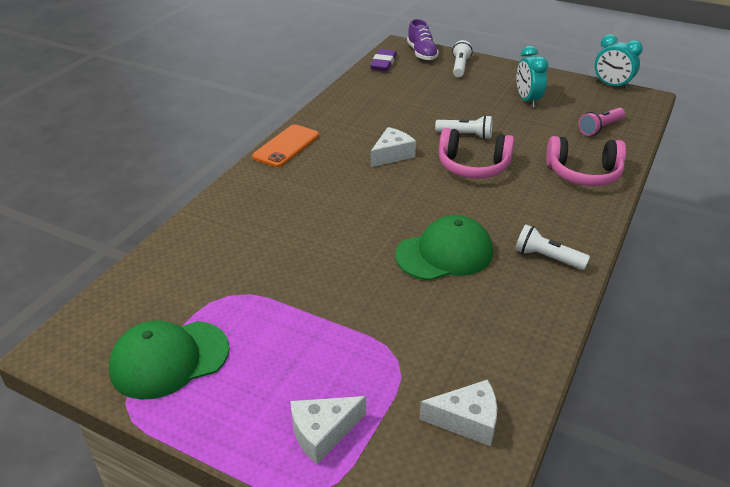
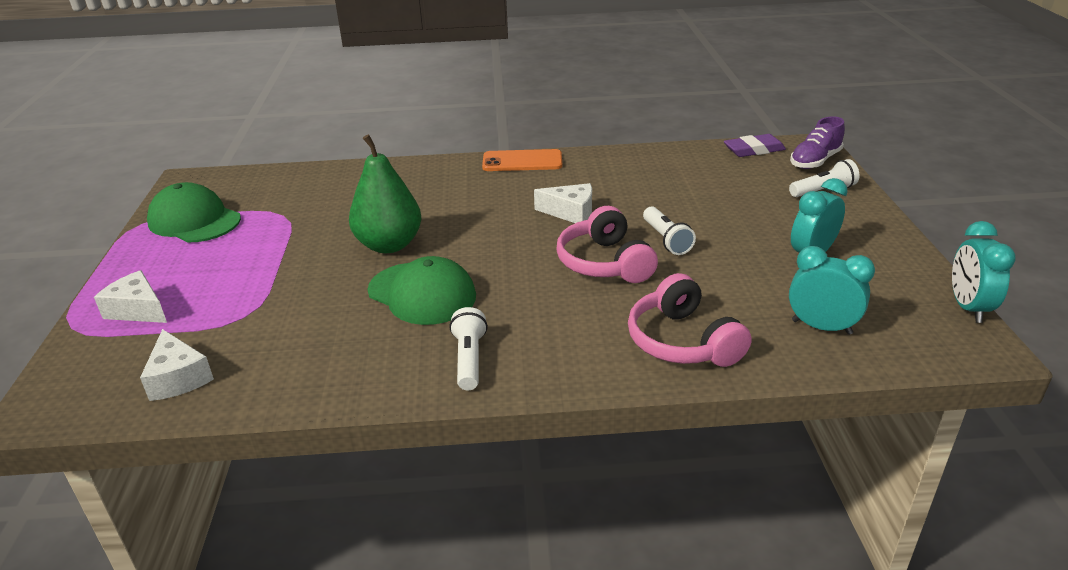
camera: 60 degrees right, 5 degrees down
(353, 249) = (389, 245): none -> green pear
(600, 128) = (821, 327): pink flashlight -> turquoise clock

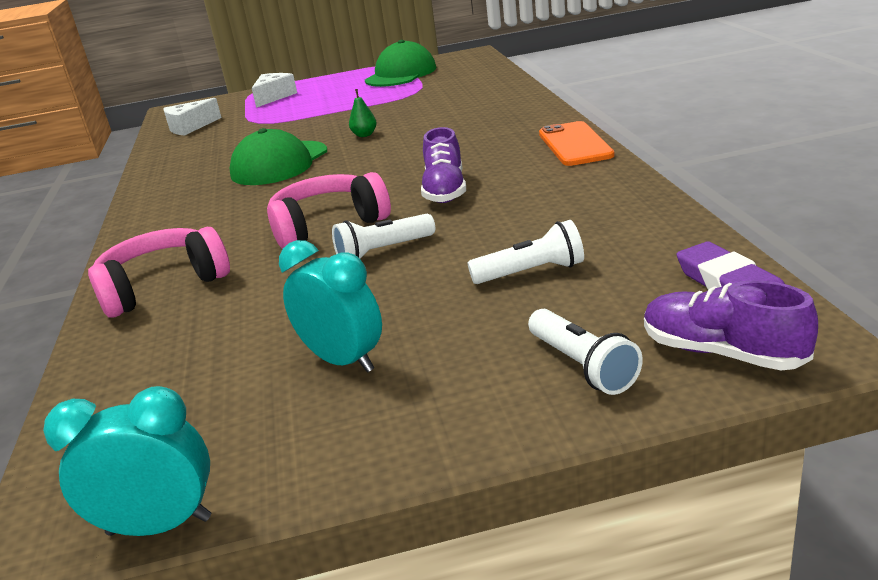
camera: 85 degrees right, 5 degrees down
(389, 245) = (364, 135): green pear -> green pear, size x0.40
(469, 359) = (174, 200): white flashlight -> white flashlight (531, 272)
(570, 212) = (445, 190): white cheese -> purple shoe
(821, 327) = (157, 374): turquoise clock -> none

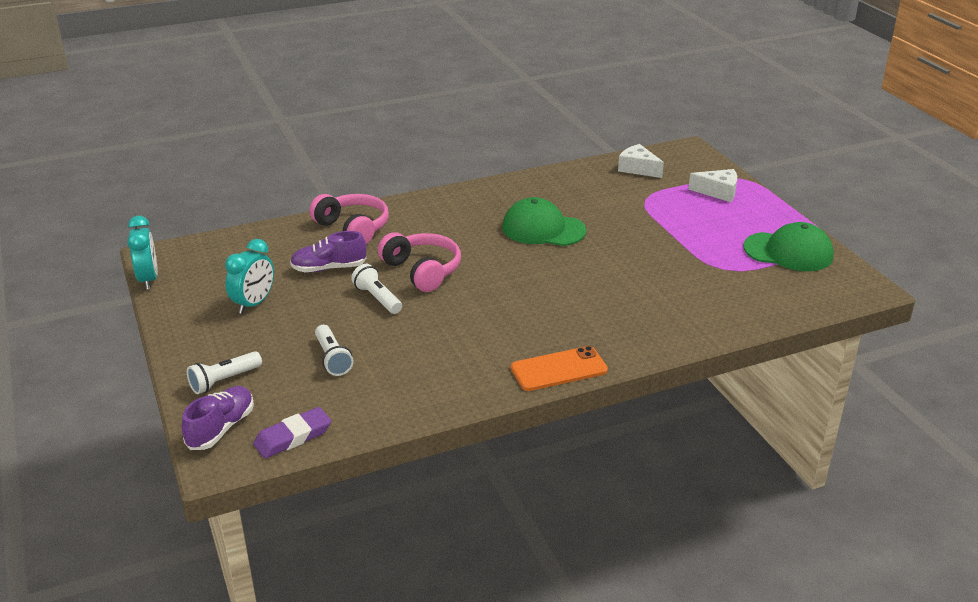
camera: 75 degrees right, 5 degrees up
(364, 135) = (603, 258): green pear -> none
(445, 190) = (472, 312): purple shoe -> purple shoe (329, 268)

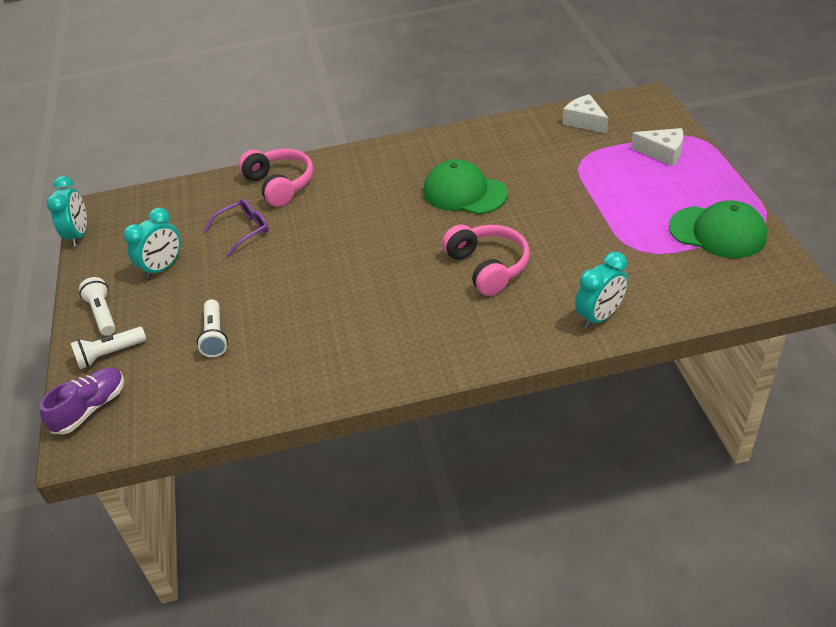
camera: 15 degrees right, 10 degrees up
(293, 437) = (151, 424): purple eraser -> none
(329, 268) = (243, 230): purple shoe -> purple glasses
(377, 298) = (278, 268): white flashlight -> white flashlight (102, 314)
(422, 271) = (330, 237): pink headphones -> pink headphones (487, 267)
(559, 369) = (429, 365): orange phone -> none
(705, 322) = (600, 317): none -> turquoise clock

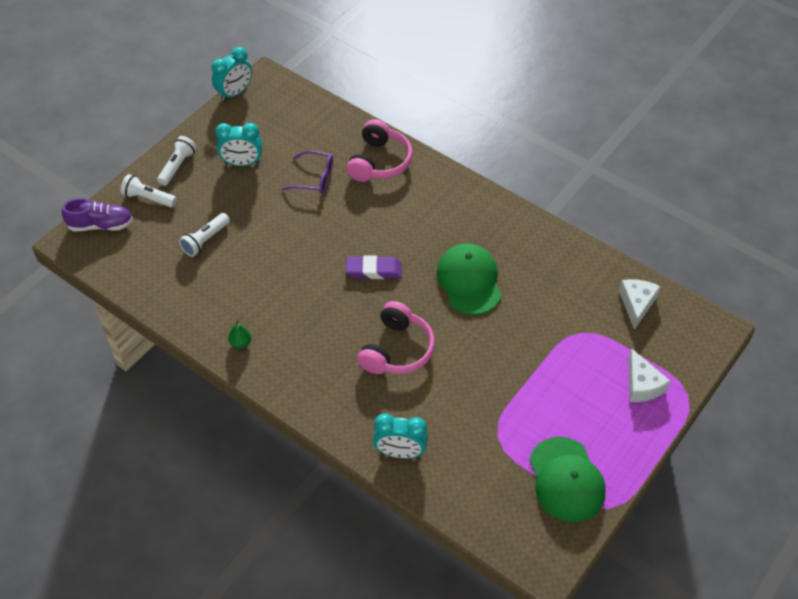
camera: 45 degrees right, 10 degrees up
(364, 368) = (240, 343): none -> green pear
(388, 241) = (373, 270): none -> purple eraser

